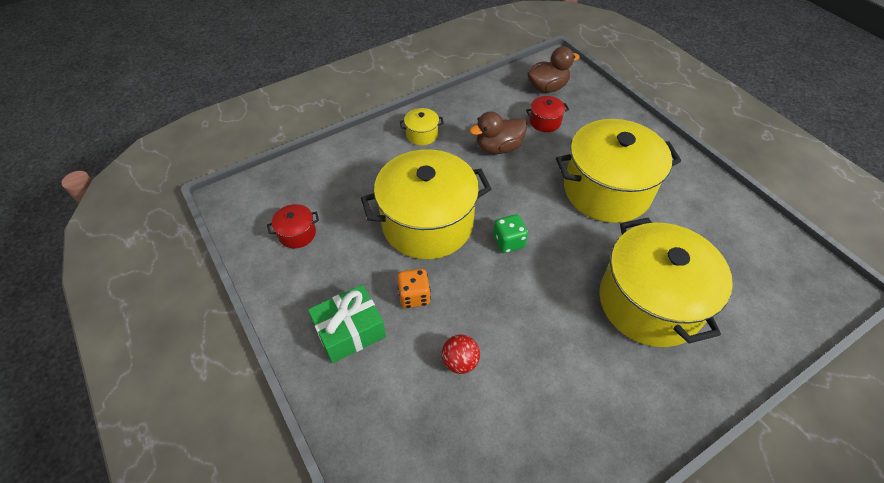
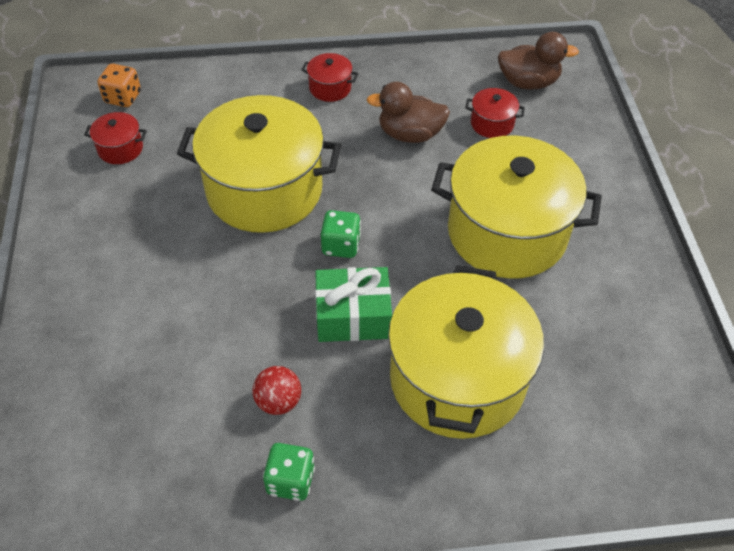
camera: 25 degrees right, 0 degrees up
(350, 331) = (106, 269): green gift -> green gift (353, 316)
(414, 296) = (195, 261): orange dice -> orange dice (123, 98)
(422, 134) = (330, 88): yellow pot -> red pot
(460, 361) = (195, 347): red ball -> red ball (278, 401)
(597, 429) = (290, 480): none -> green dice

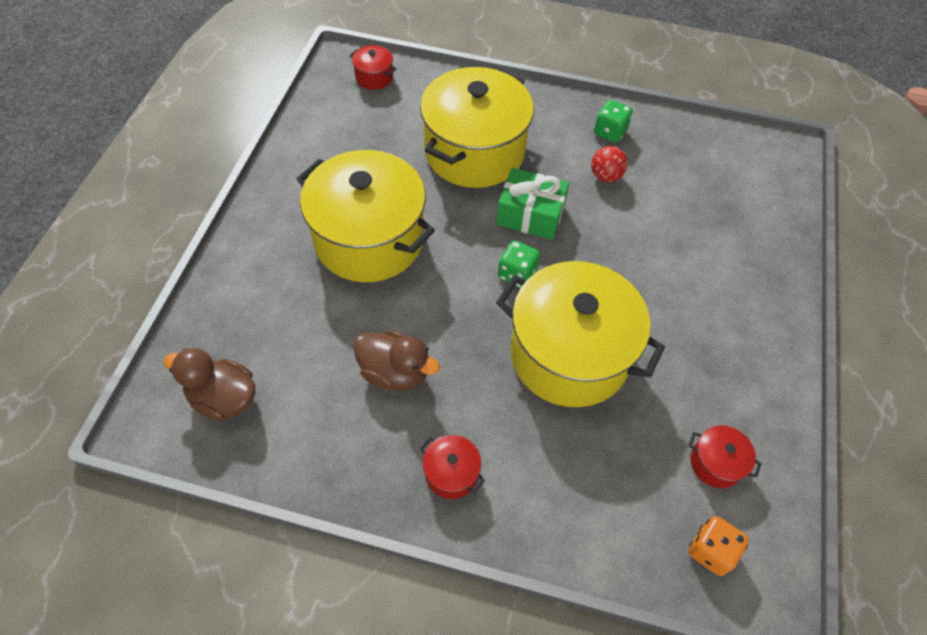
camera: 160 degrees left, 5 degrees up
(492, 123) = (303, 356): red pot -> red pot (374, 77)

